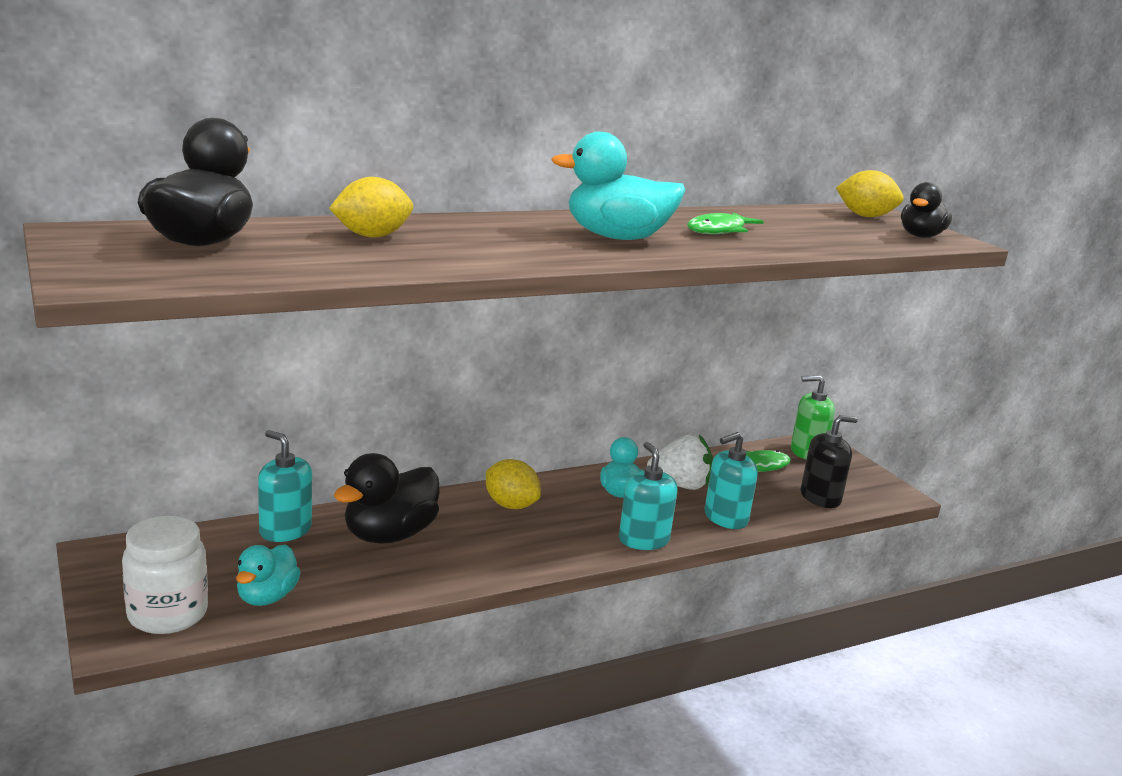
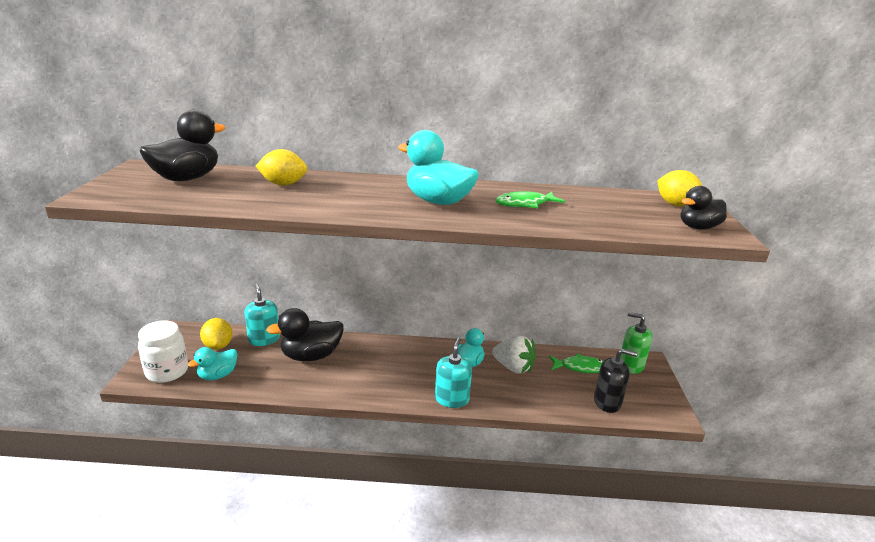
camera: 30 degrees right, 5 degrees up
(510, 505) = (394, 354): yellow lemon -> yellow lemon (218, 346)
(725, 518) = (521, 399): turquoise soap dispenser -> none

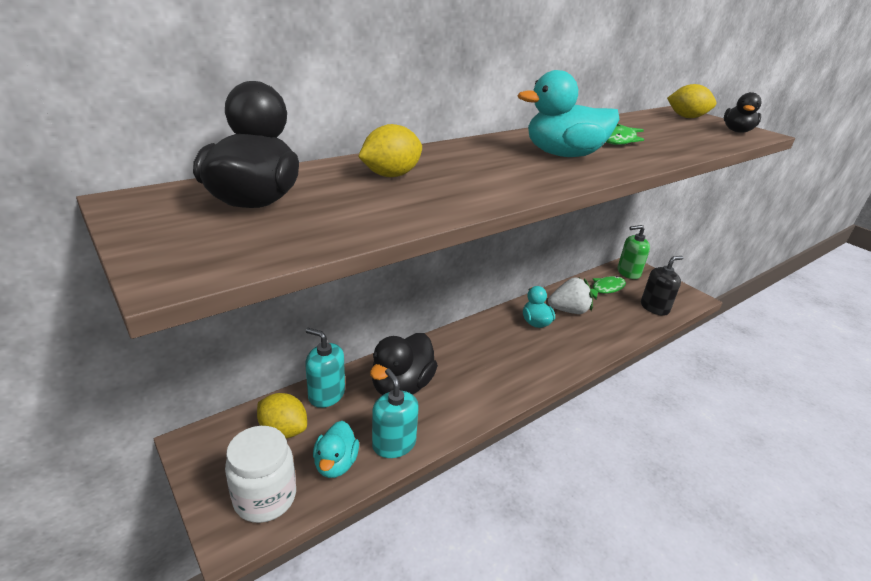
camera: 40 degrees left, 5 degrees up
(451, 399) = (568, 361): turquoise soap dispenser -> turquoise soap dispenser (394, 444)

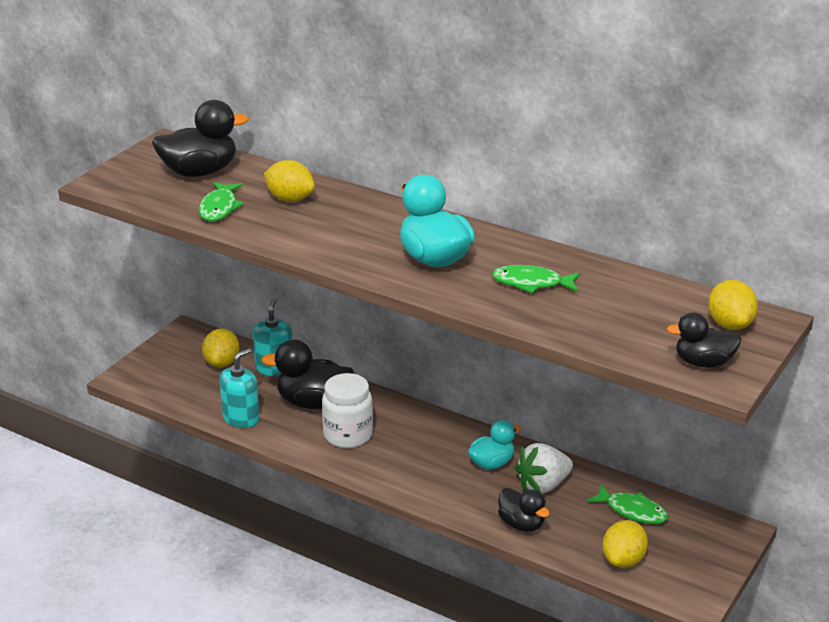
camera: 70 degrees right, 0 degrees up
(265, 498) = (157, 379): white jar -> white jar (348, 435)
(336, 464) = (204, 397): turquoise duck -> none
(371, 210) = (219, 208): none -> green fish
(568, 310) = (543, 485): white strawberry -> white strawberry turned 90 degrees clockwise
(610, 333) = (521, 524): none -> black duck
(628, 272) = (706, 529): green soap dispenser -> none
(654, 307) = (623, 560): black soap dispenser -> yellow lemon

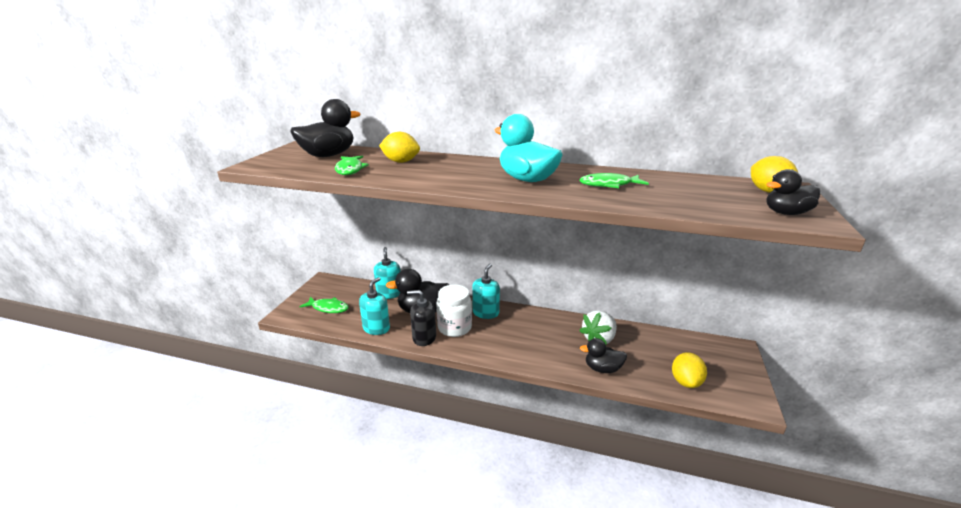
camera: 15 degrees left, 5 degrees down
(222, 363) = (353, 295): yellow lemon -> none
(301, 442) = (424, 338): none -> black soap dispenser
(402, 420) = (485, 313): none -> turquoise soap dispenser
(491, 463) = (558, 331): turquoise duck -> none
(521, 524) = (602, 369): black duck -> black duck turned 150 degrees clockwise
(632, 511) = (665, 346): green fish -> green fish (328, 308)

